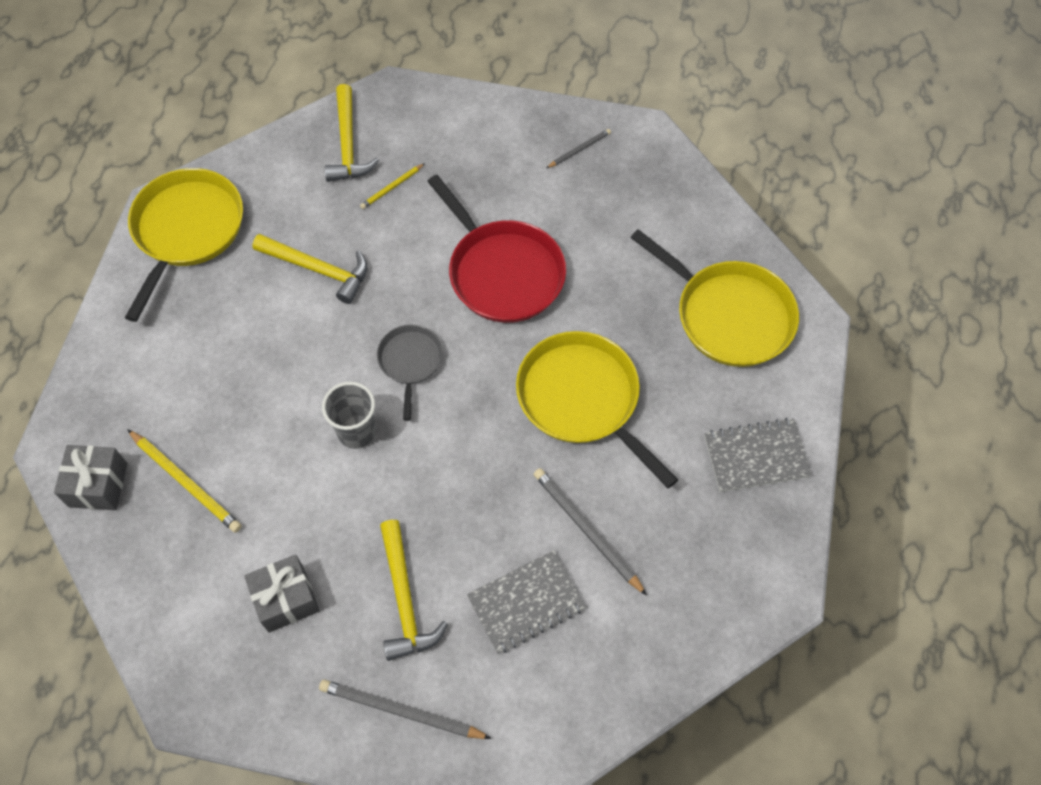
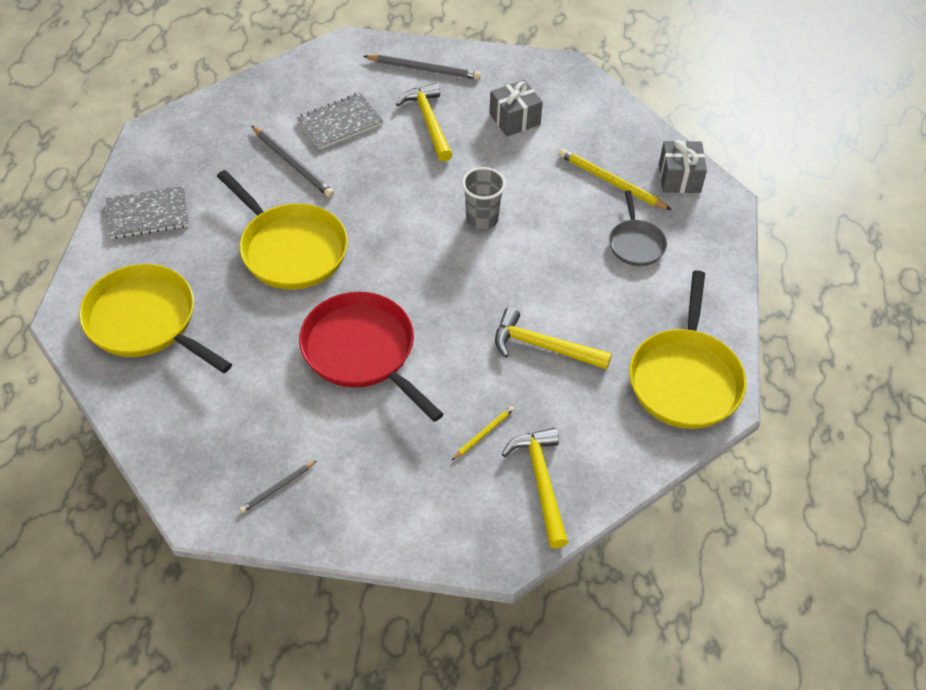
camera: 175 degrees right, 10 degrees down
(410, 362) = (443, 272): grey pan -> grey pan (636, 244)

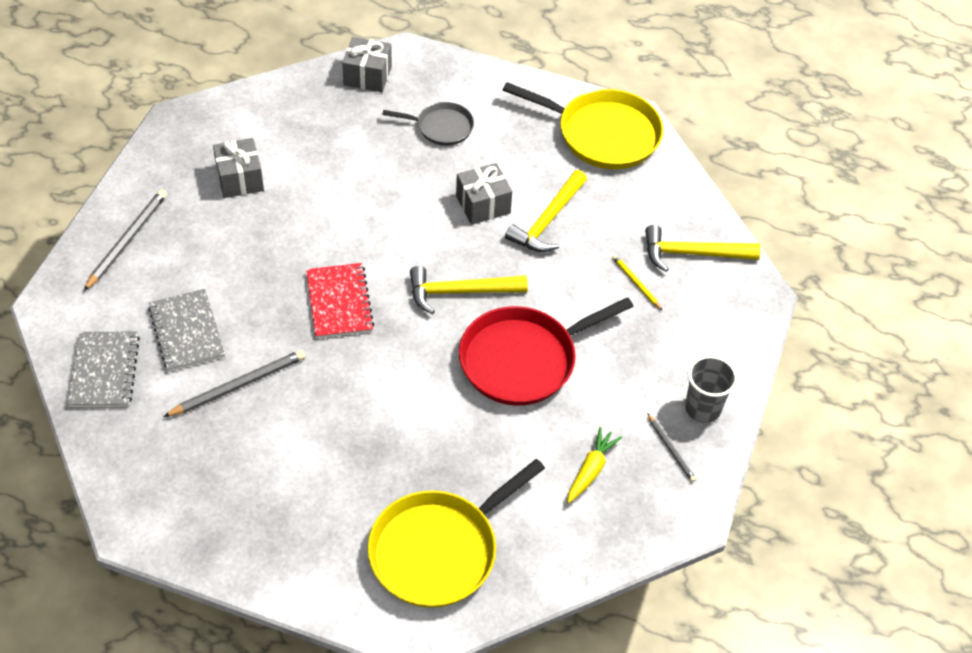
camera: 80 degrees left, 0 degrees up
(148, 214) = (273, 539): grey notebook -> grey notebook (104, 371)
(244, 422) = (591, 469): none -> yellow carrot
(290, 249) = (370, 403): yellow pan -> none
(395, 209) = (339, 302): none -> red notebook
(429, 122) = (216, 251): yellow hammer -> yellow hammer (460, 292)
(482, 219) = (375, 234): grey cup -> grey cup (702, 408)
(546, 291) = (483, 205): none -> grey gift
(611, 182) = (356, 125): yellow pencil -> none

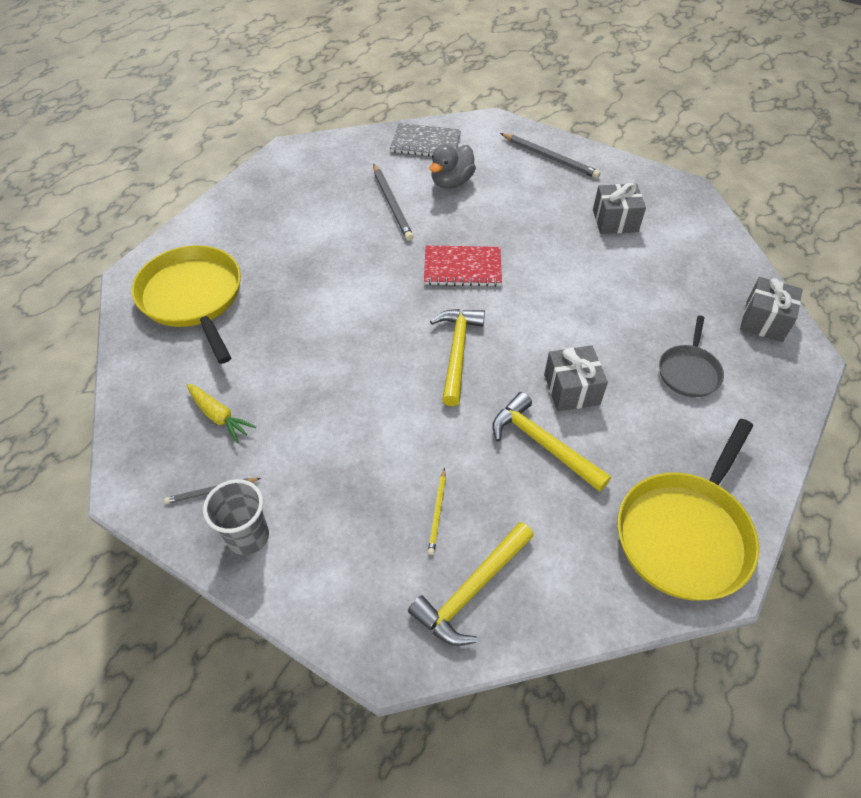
camera: 105 degrees right, 0 degrees up
(187, 332) = (451, 182): grey notebook -> grey duck
(523, 360) = (362, 387): red pan -> none
(636, 283) = (437, 512): yellow pencil -> yellow pencil turned 120 degrees clockwise
(692, 253) = (472, 590): yellow hammer -> yellow hammer turned 150 degrees counterclockwise

